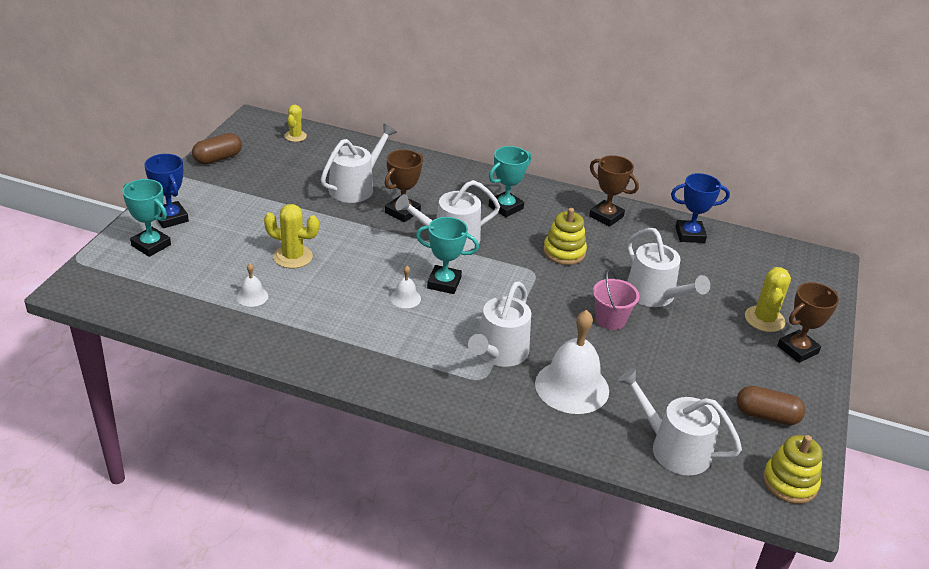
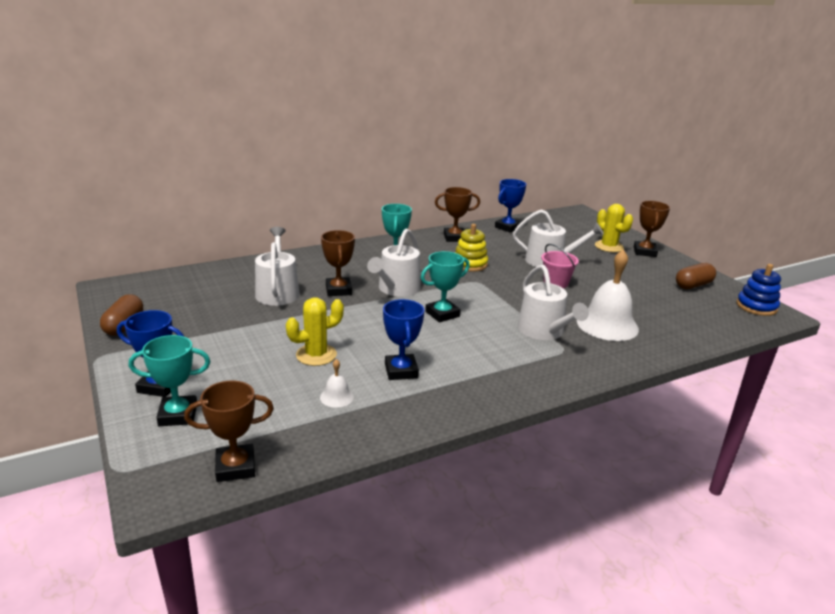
camera: 45 degrees left, 10 degrees down
(127, 300) = (235, 467): none -> brown trophy
(295, 136) = (168, 283): yellow cactus -> none
(325, 307) = (401, 371): none -> blue trophy
(405, 298) = (438, 335): white bell -> none
(674, 448) = (698, 323): white watering can -> none
(789, 483) = (756, 307): yellow stacking toy -> blue stacking toy

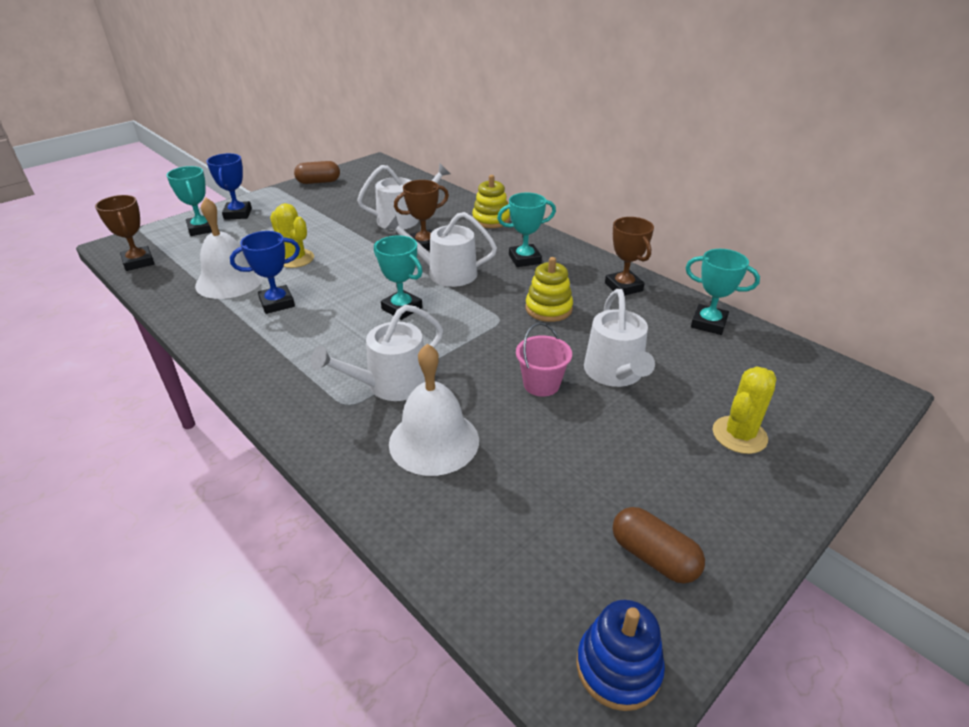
camera: 75 degrees right, 10 degrees up
(316, 257) = (491, 220): none -> yellow stacking toy
(337, 397) = (229, 281): white bell -> white bell, size x2.22
(507, 227) = (708, 323): blue trophy -> turquoise trophy
(644, 252) = (762, 485): brown trophy -> none

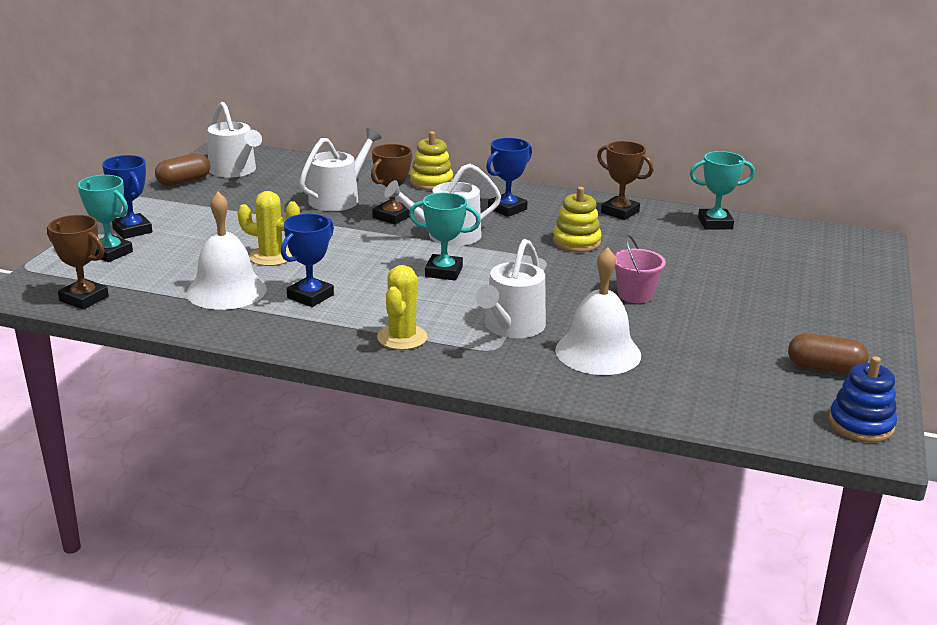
camera: 30 degrees left, 10 degrees down
(524, 259) = (507, 209): turquoise trophy -> blue trophy
(615, 373) = (682, 273): white watering can -> white watering can (235, 171)
(739, 435) = (809, 288): yellow cactus -> yellow cactus (402, 338)

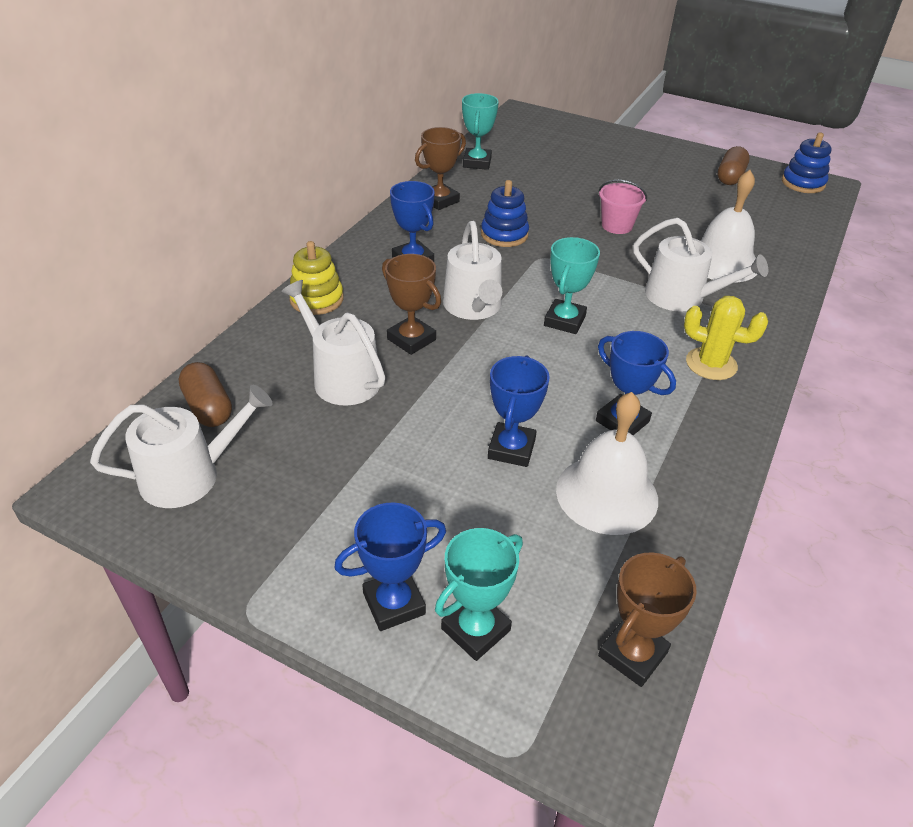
camera: 80 degrees left, 15 degrees up
(184, 181) = (207, 539): brown capsule -> brown capsule (208, 407)
(271, 256) = (511, 449): yellow cactus -> blue trophy
(576, 242) = (504, 234): yellow stacking toy -> blue stacking toy

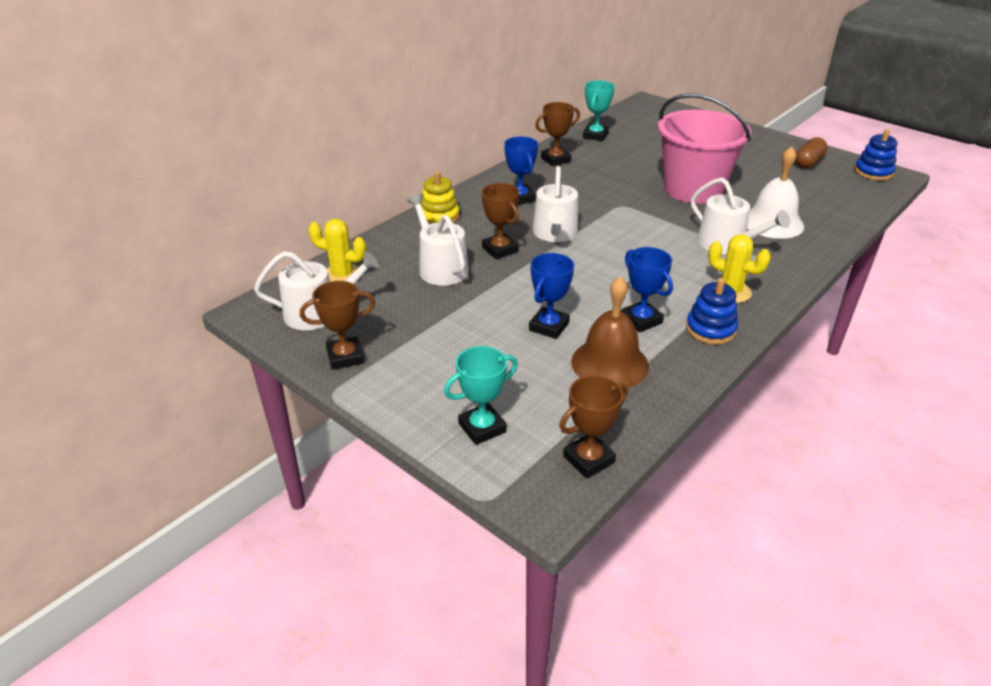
camera: 15 degrees right, 5 degrees down
(208, 407) = (342, 275): brown capsule -> yellow cactus
(248, 543) = (345, 357): none -> brown trophy
(394, 603) = (431, 404): blue trophy -> none
(504, 234) = (598, 187): blue stacking toy -> blue stacking toy (710, 329)
(564, 321) = (623, 250): turquoise trophy -> none
(607, 494) = (609, 363): white bell -> brown bell
(617, 226) = (693, 189): pink bucket -> pink bucket, size x2.30

